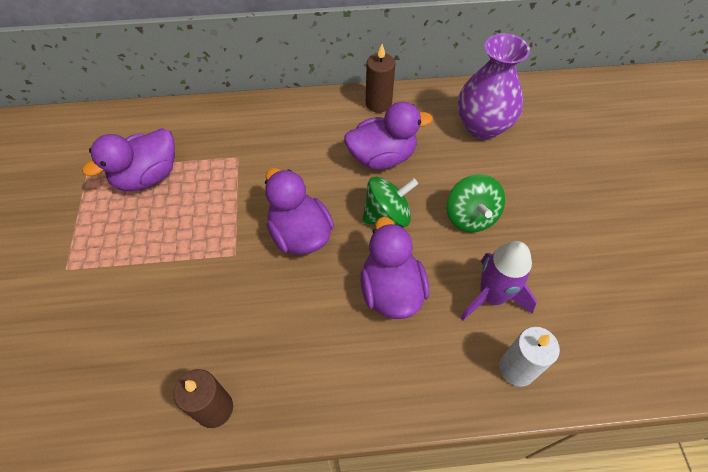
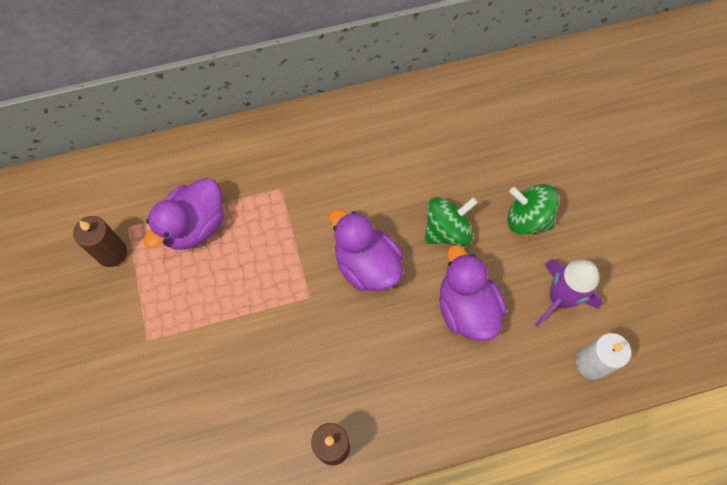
camera: 10 degrees left, 10 degrees up
(378, 103) = (411, 101): brown candle -> brown candle (112, 253)
(382, 157) = (428, 165): purple duck -> none
(470, 216) = (527, 218): green spinning top -> green spinning top turned 135 degrees clockwise
(482, 126) = (523, 113): purple vase -> none

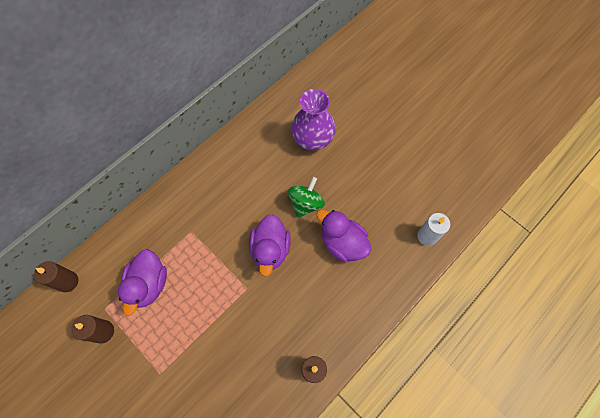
camera: 30 degrees left, 0 degrees up
(105, 172) = (68, 281): none -> brown candle
(366, 265) = (270, 250): purple duck -> purple duck turned 105 degrees counterclockwise
(505, 152) = (312, 140): none -> purple vase
(527, 218) = (347, 172): green spinning top -> none
(559, 298) = (390, 209): purple rocket -> none

